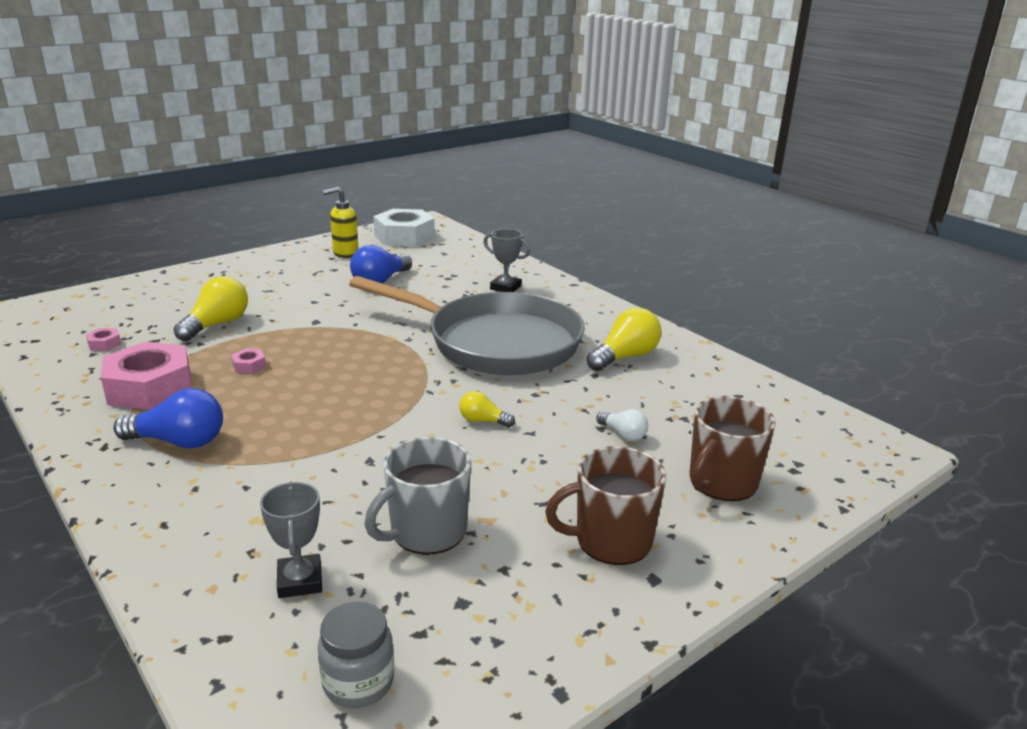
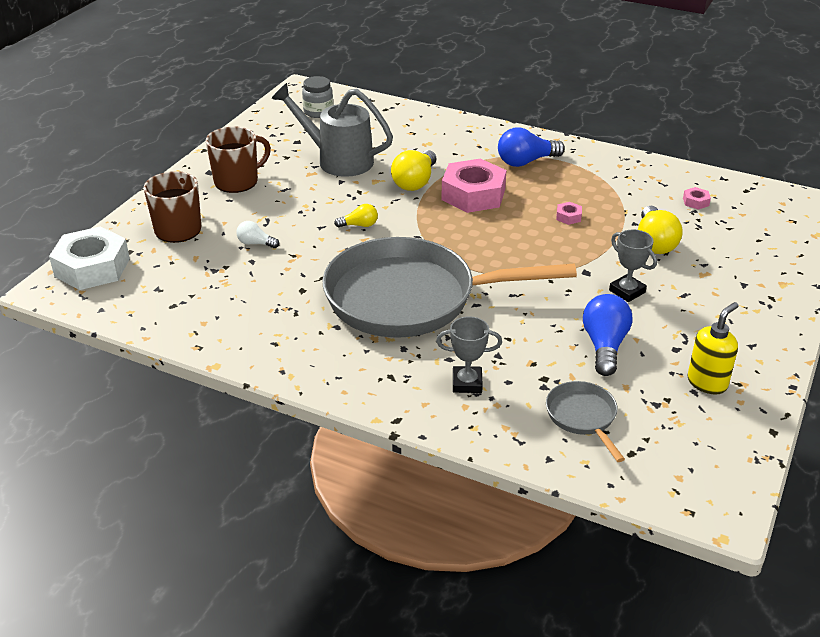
camera: 155 degrees right, 10 degrees up
(150, 387) = (602, 184): pink nut -> pink nut (473, 195)
(300, 581) = (377, 130): grey trophy -> grey trophy (627, 291)
(404, 236) = (695, 451): white nut -> white nut (92, 267)
(427, 532) = (337, 160): grey mug -> grey watering can
(448, 259) = (583, 417): none -> grey pan
(625, 357) = (284, 318): yellow light bulb -> yellow light bulb (415, 182)

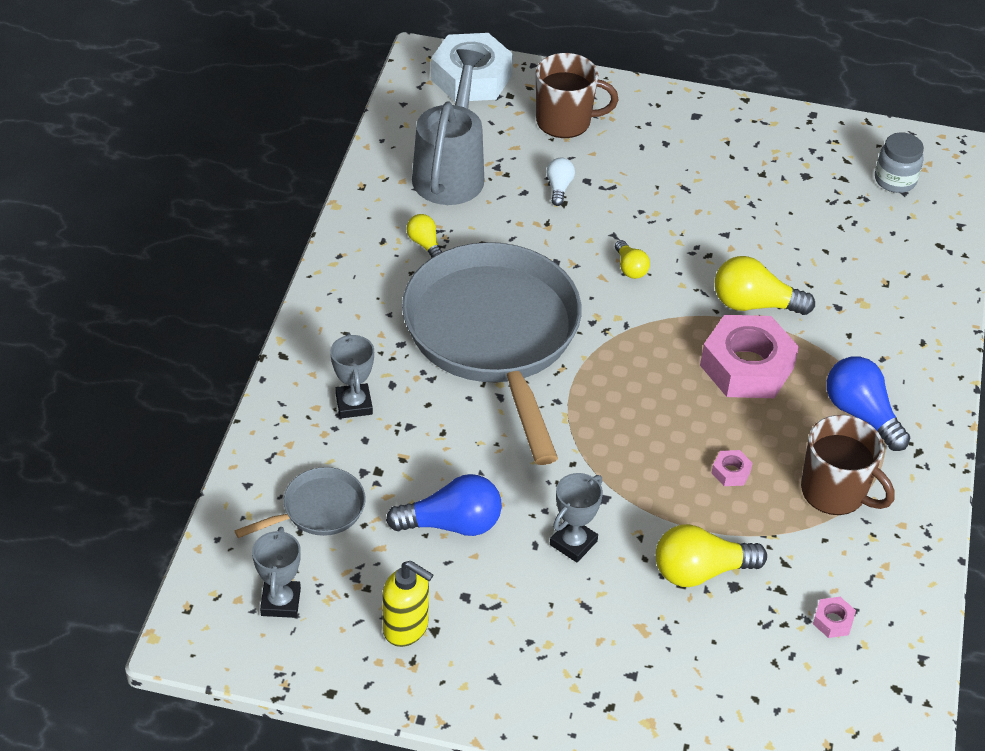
camera: 75 degrees right, 10 degrees up
(237, 181) = (685, 144): brown mug -> brown mug (835, 491)
(290, 320) = (425, 244): none -> yellow light bulb
(337, 160) = (775, 222): grey watering can -> grey watering can (451, 171)
(682, 450) = (280, 602): none -> grey trophy

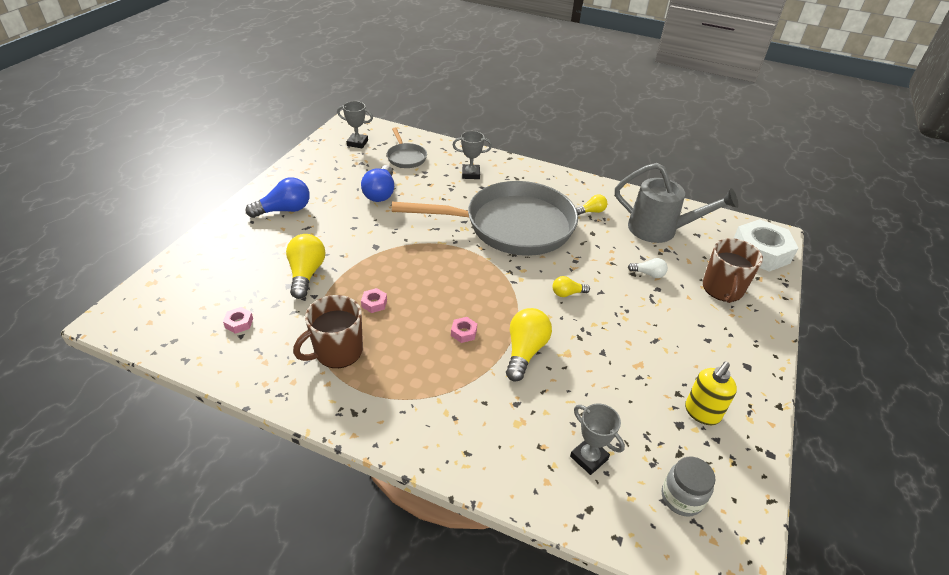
camera: 100 degrees right, 5 degrees down
(406, 628) = (325, 172): yellow soap dispenser -> yellow soap dispenser (701, 413)
(573, 543) = (349, 230): grey trophy -> grey trophy (589, 458)
(746, 366) = (463, 332): pink nut -> pink nut, size x0.40
(861, 414) = (401, 386): blue light bulb -> blue light bulb (284, 210)

